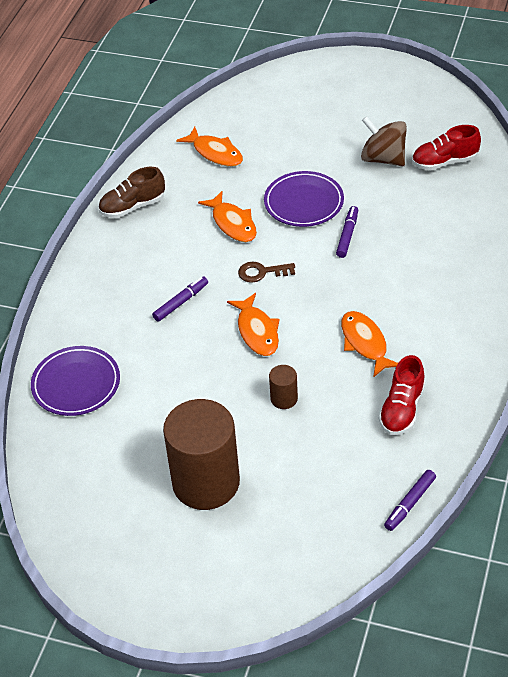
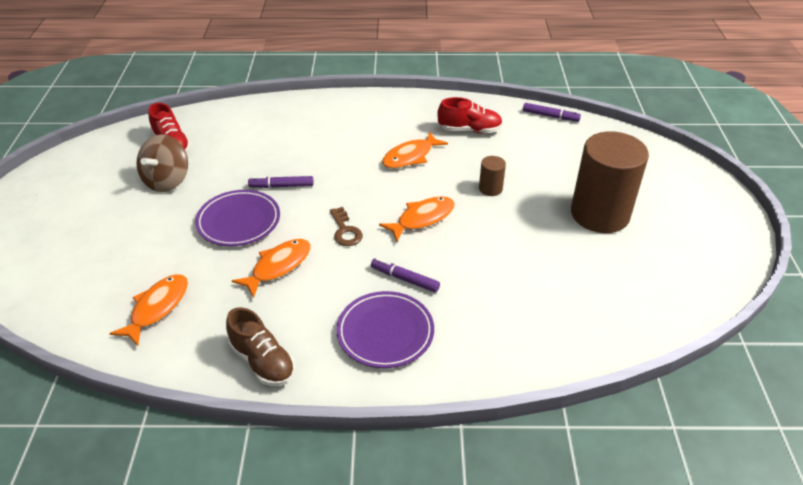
camera: 110 degrees left, 5 degrees down
(76, 384) = (548, 331): purple plate -> purple plate (385, 332)

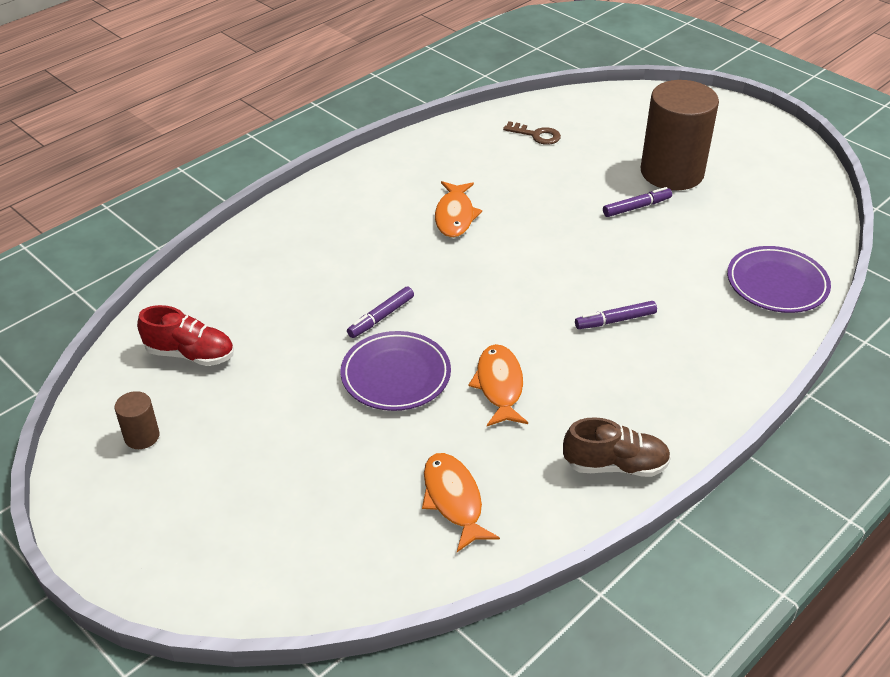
camera: 45 degrees left, 0 degrees up
(167, 181) = (252, 390): brown spinning top -> none
(345, 231) = (505, 316): brown key -> brown key (536, 135)
(385, 332) = (666, 371): purple plate -> purple plate (777, 284)
(422, 219) = (551, 263): orange fish -> none
(469, 130) = (468, 161): red shoe -> none
(490, 189) = (564, 203): brown cylinder -> brown cylinder (142, 436)
(550, 116) = (515, 110): purple marker -> purple marker (636, 207)

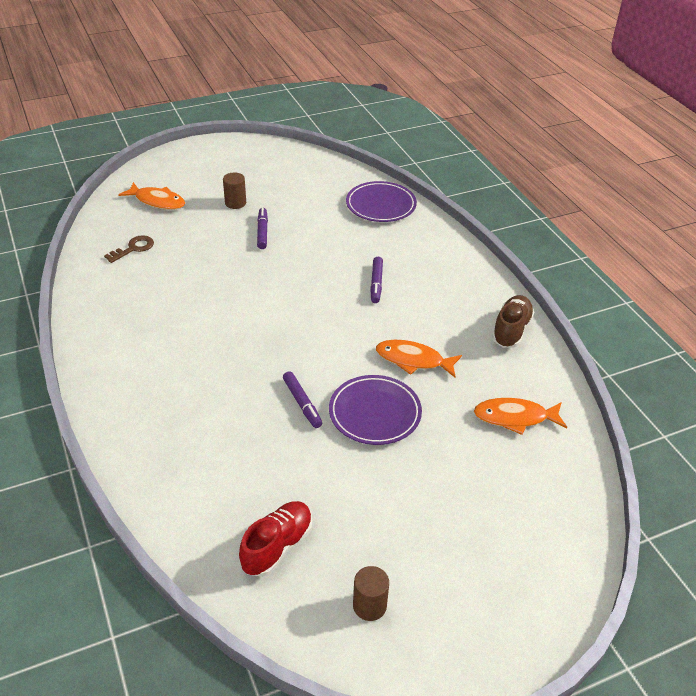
camera: 70 degrees left, 0 degrees up
(455, 216) = (203, 324): orange fish -> orange fish (157, 201)
(672, 172) = (235, 203): brown cylinder -> brown cylinder, size x0.42

